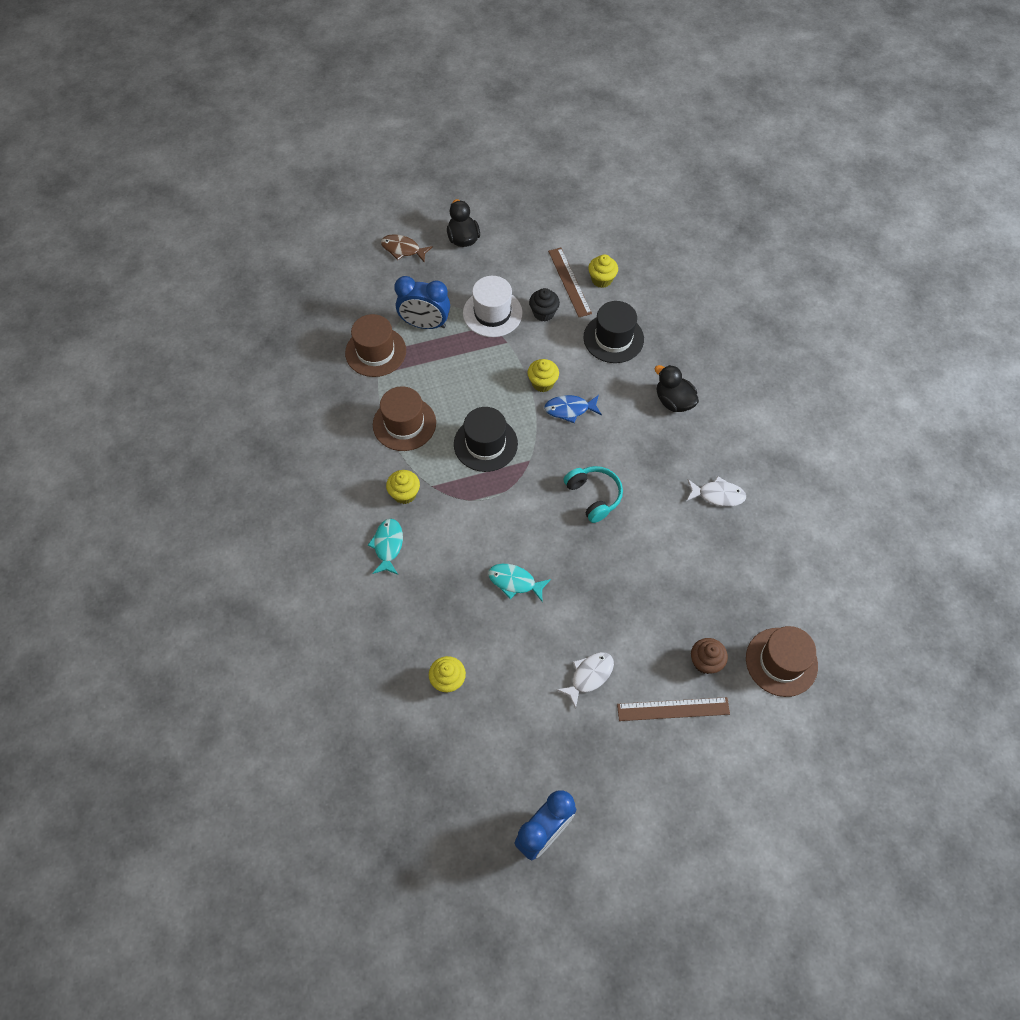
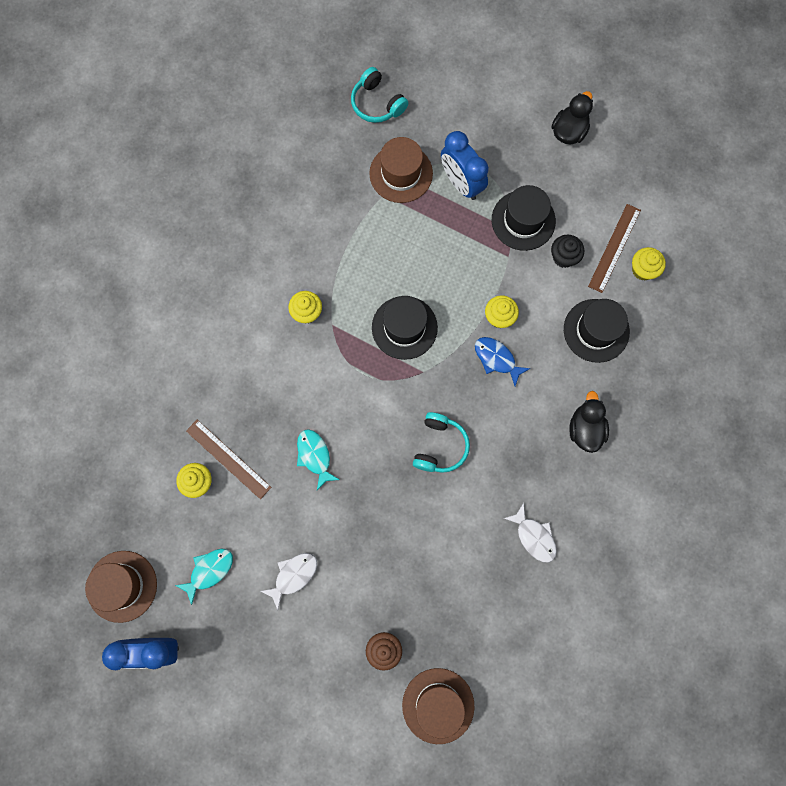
camera: 45 degrees right, 15 degrees up
(310, 322) = (377, 103): none -> turquoise headphones
(388, 545) = (256, 342): turquoise fish -> turquoise fish (209, 571)
(403, 249) = (511, 99): brown fish -> none
(404, 424) = (362, 255): brown hat -> brown hat (122, 586)
(492, 313) = (523, 220): white hat -> black hat
(589, 676) = (293, 576): white fish -> white fish turned 45 degrees counterclockwise
(673, 709) = (325, 658): brown ruler -> brown ruler (228, 459)

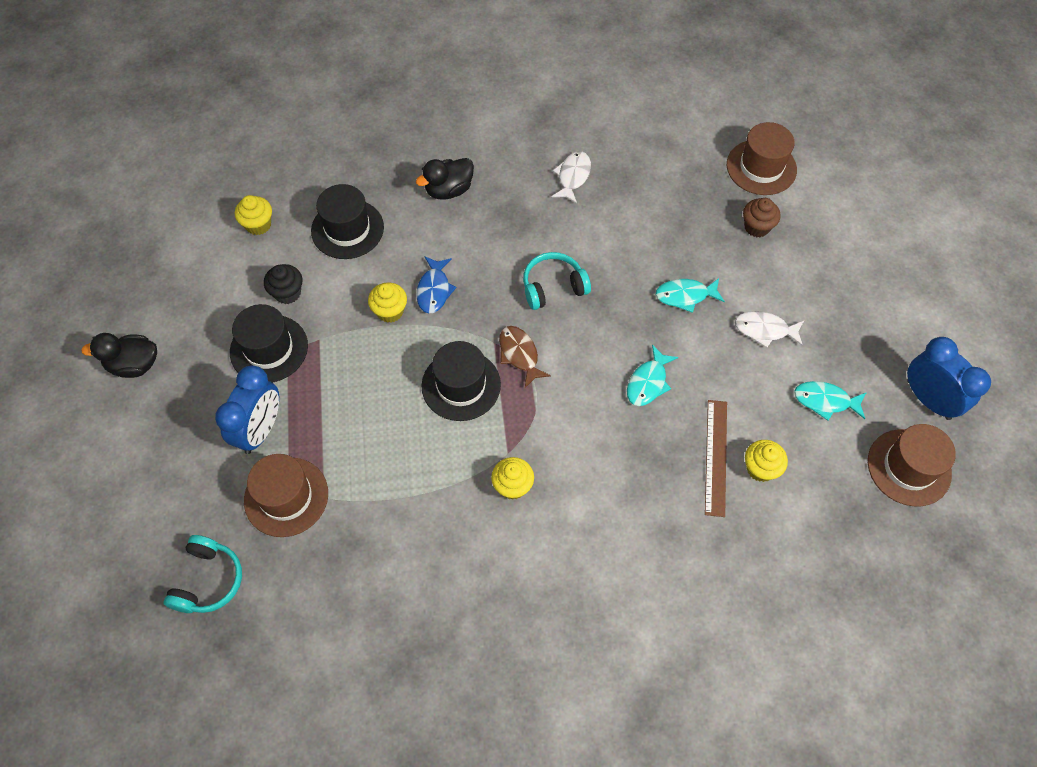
camera: 125 degrees left, 15 degrees down
(363, 539) = (685, 296): none -> turquoise fish
(400, 383) = (519, 354): none -> brown fish
(614, 248) = (249, 258): brown ruler -> none

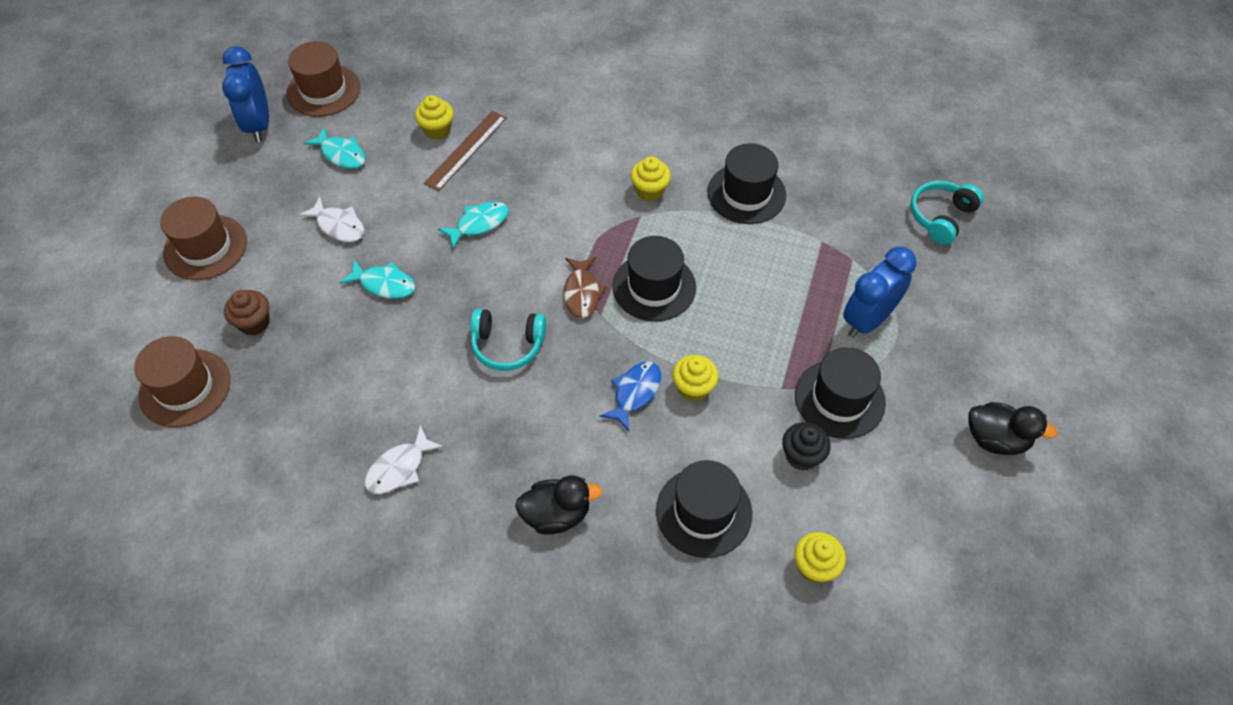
camera: 155 degrees left, 5 degrees down
(286, 497) = (856, 254): brown hat -> brown hat (205, 247)
(416, 524) = (746, 194): none -> black hat

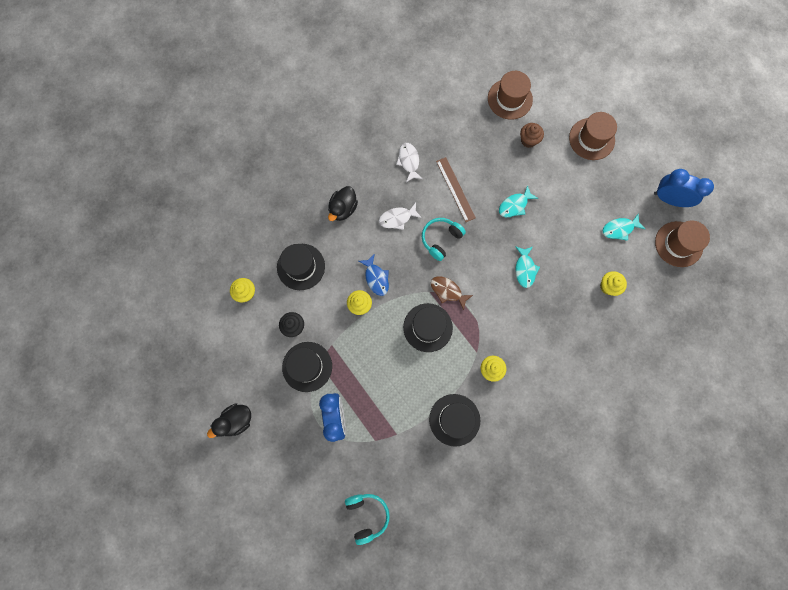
camera: 125 degrees right, 20 degrees up
(339, 226) = (567, 203): white fish -> white fish (397, 218)
(466, 150) = (583, 293): brown ruler -> brown ruler (455, 189)

